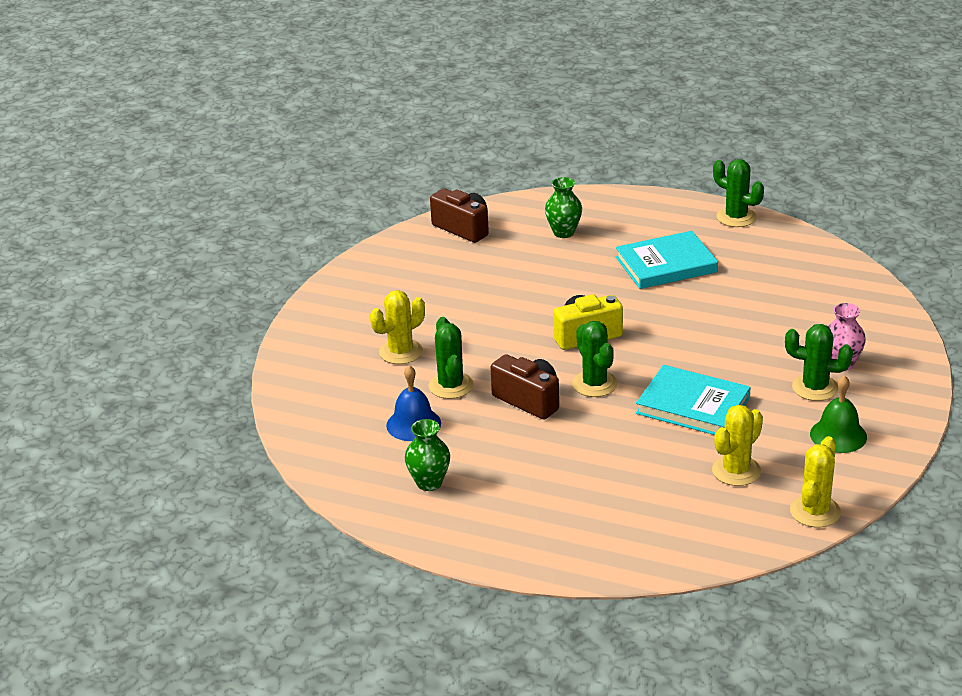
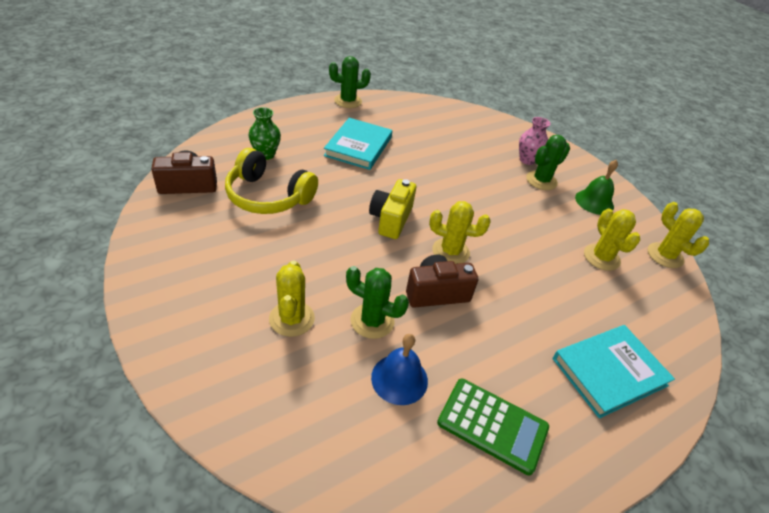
camera: 60 degrees left, 10 degrees up
(429, 483) = (492, 425): green vase -> green calculator
(512, 266) = (268, 196): none -> yellow headphones
(594, 384) = (450, 251): green cactus -> yellow cactus
(693, 406) = (517, 230): turquoise book -> turquoise book (609, 372)

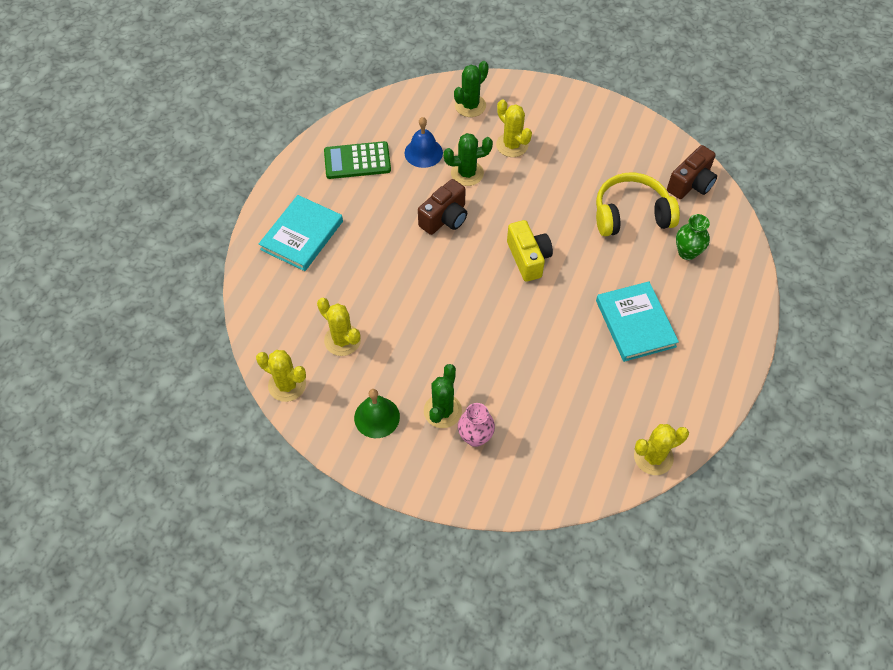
camera: 150 degrees right, 15 degrees up
(348, 101) = (721, 389): green cactus -> green cactus (470, 106)
(450, 251) = (461, 260): yellow cactus -> yellow cactus (653, 457)

